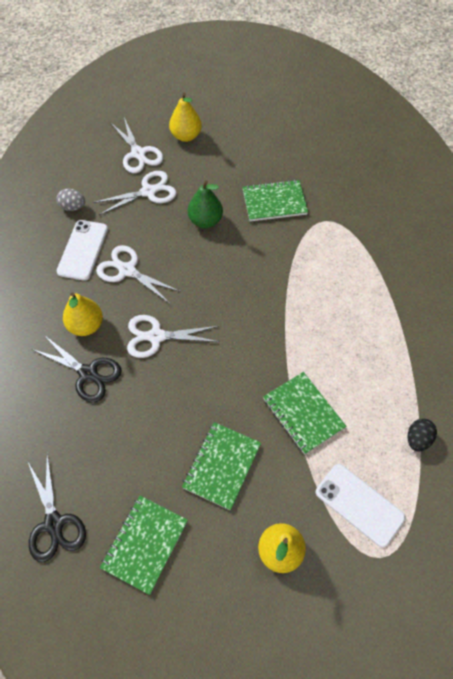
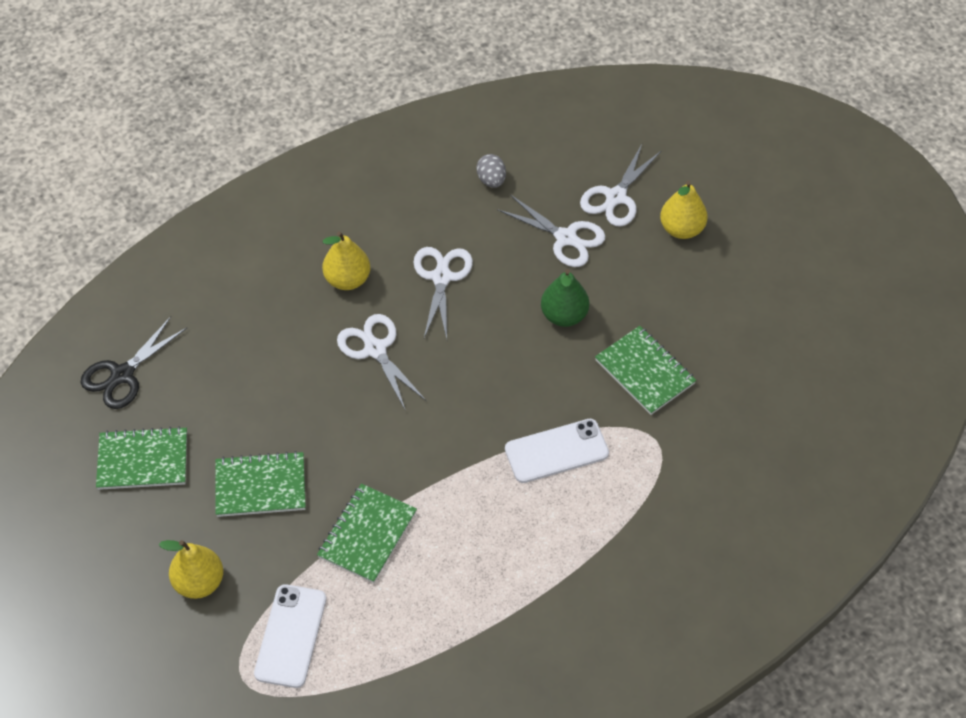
camera: 60 degrees right, 5 degrees down
(83, 250) = (440, 222): white phone -> white phone (556, 451)
(88, 373) = (293, 313): black scissors -> none
(417, 439) = (404, 665): black egg -> none

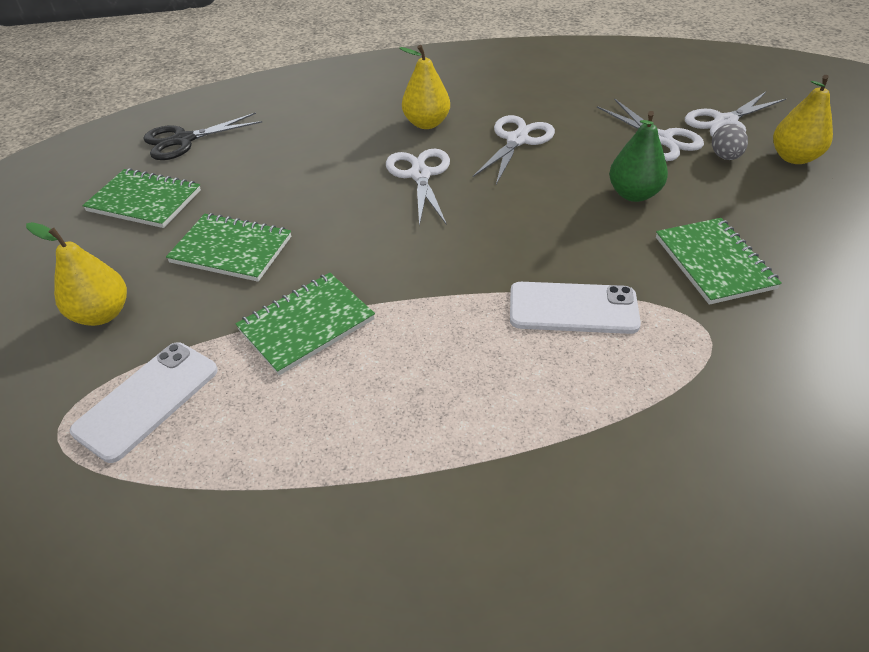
camera: 25 degrees right, 10 degrees down
(491, 180) = (600, 89): grey egg -> grey egg (725, 157)

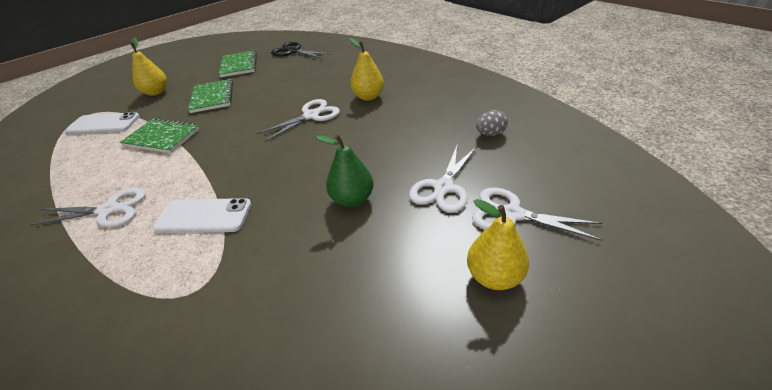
camera: 60 degrees right, 5 degrees down
(517, 140) = (380, 131): white scissors -> white scissors (109, 210)
(573, 308) = (204, 216): white phone -> white phone turned 60 degrees counterclockwise
(713, 263) = (286, 268): green notebook -> none
(725, 157) = (451, 231): grey egg -> grey egg (490, 134)

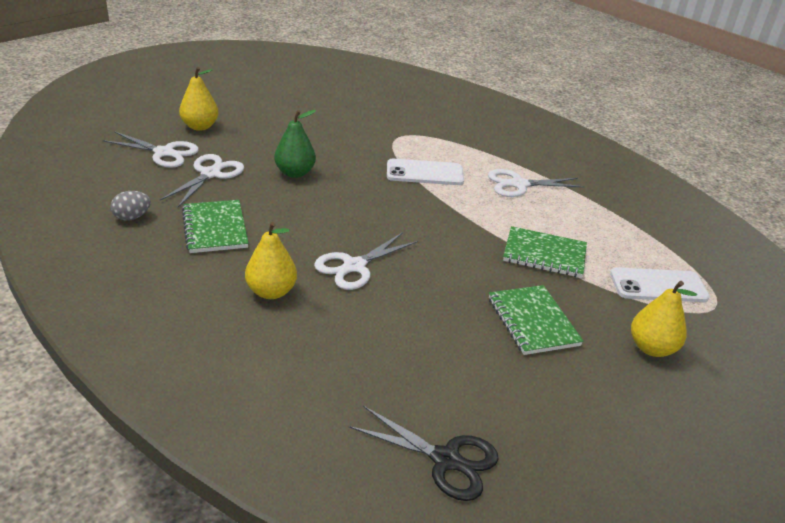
camera: 170 degrees right, 5 degrees down
(239, 65) = (549, 416): green notebook -> green notebook (215, 228)

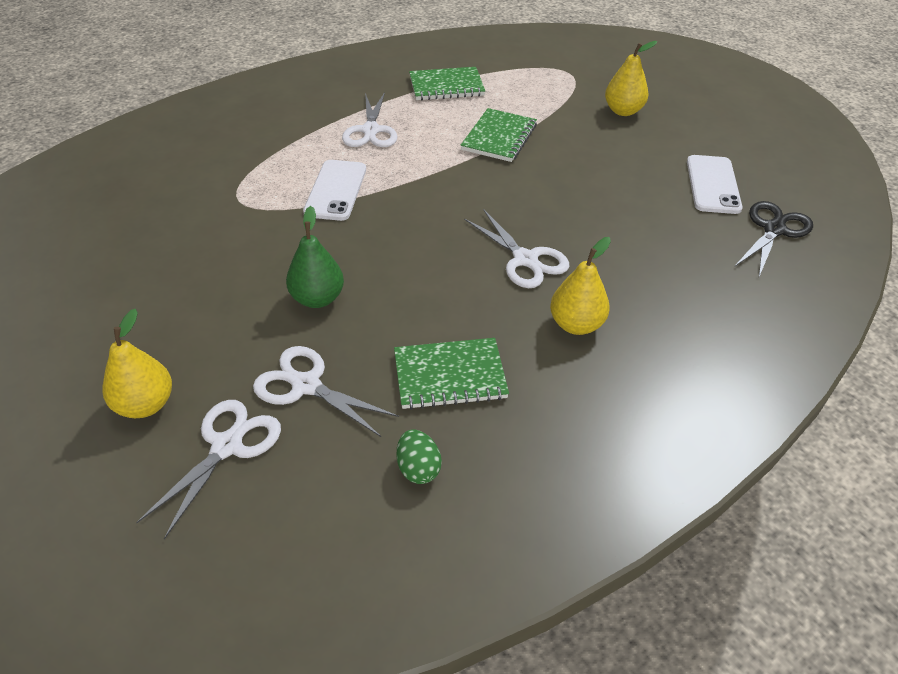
camera: 80 degrees left, 10 degrees up
(132, 217) = (418, 468): grey egg -> green egg
(533, 321) = (600, 161): green notebook -> green notebook (446, 86)
(658, 286) = (542, 90): white phone -> white phone (713, 185)

